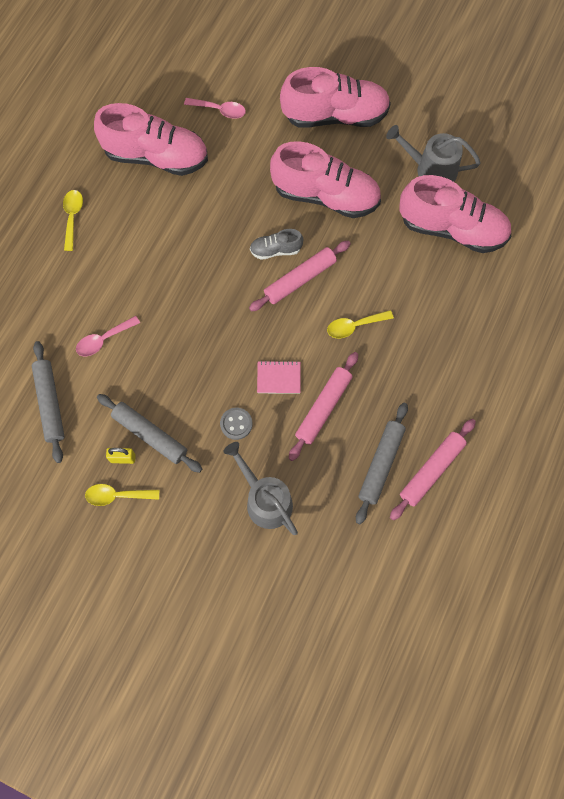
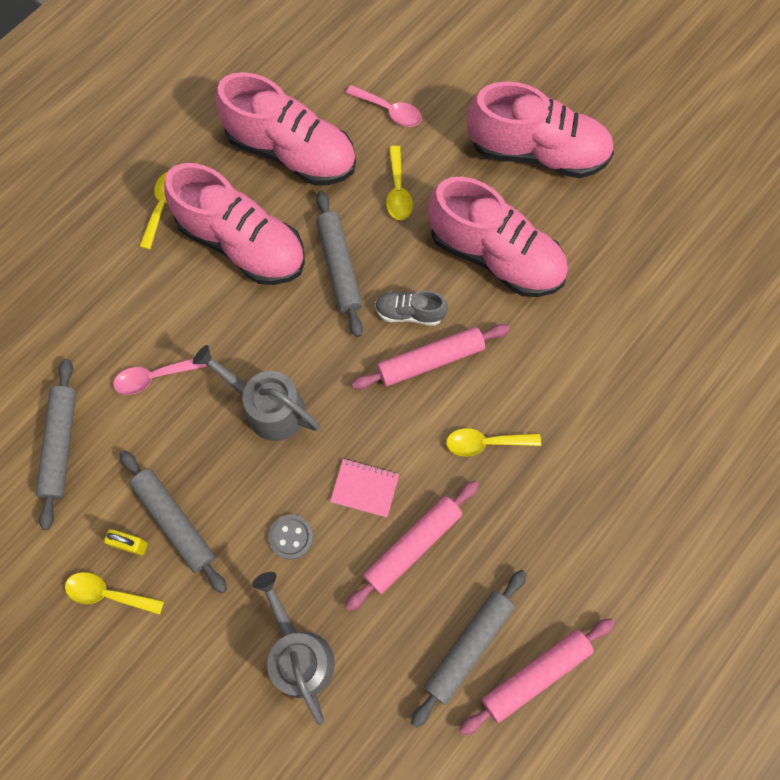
camera: 15 degrees right, 0 degrees up
(215, 230) = (339, 267): none -> grey rolling pin
(242, 166) = (398, 191): none -> yellow spoon
(430, 169) = (645, 254): grey watering can -> grey watering can (268, 408)
(452, 229) = (653, 342): pink shoe -> pink shoe (242, 243)

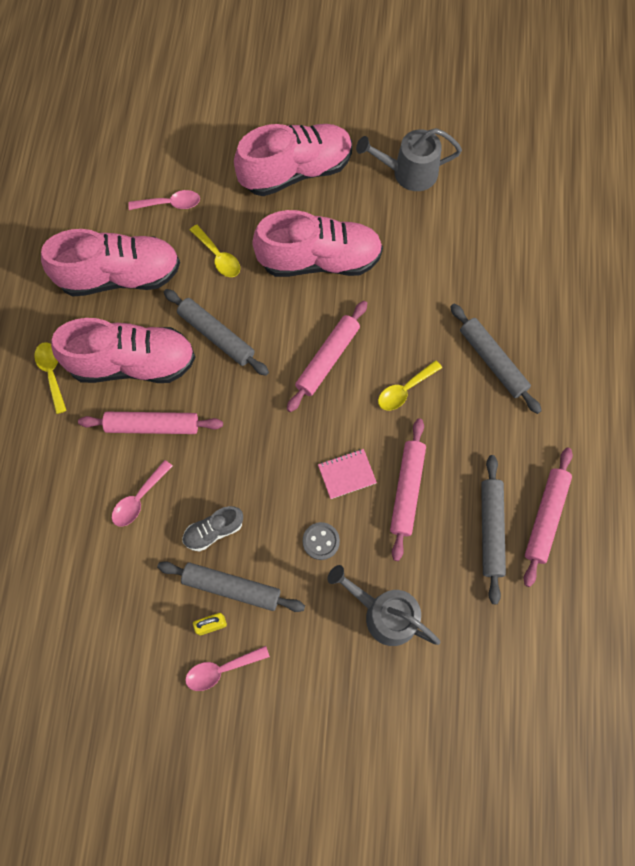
camera: 35 degrees left, 0 degrees up
(61, 445) = (106, 592): grey rolling pin -> grey rolling pin (493, 361)
(108, 594) = (221, 669): yellow spoon -> pink spoon
(217, 316) = (153, 426): none -> pink rolling pin
(268, 408) = (238, 465): grey watering can -> grey watering can (408, 173)
(409, 313) = (289, 336): grey shoe -> grey shoe (213, 531)

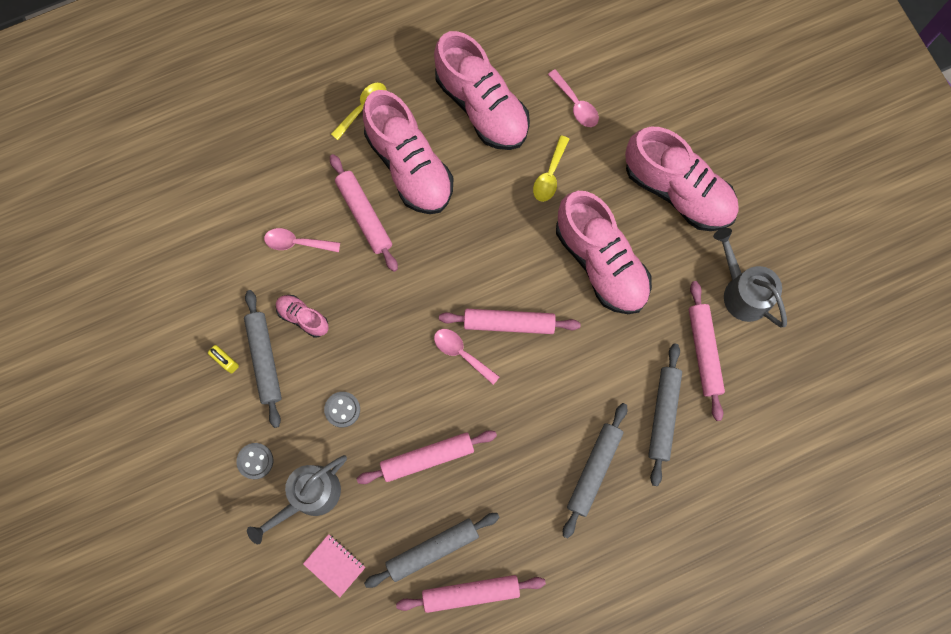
camera: 60 degrees right, 5 degrees up
(213, 531) = (303, 317): grey shoe -> pink shoe
(216, 335) = (475, 217): grey rolling pin -> grey rolling pin (663, 414)
(221, 669) = (196, 390): pink spoon -> pink spoon (461, 353)
(323, 647) = (255, 461): none -> grey button
(347, 474) = (413, 398): pink notebook -> pink notebook (335, 565)
(384, 614) = (309, 496): grey watering can -> grey watering can turned 135 degrees counterclockwise
(405, 390) = (519, 406): yellow spoon -> none
(441, 226) = (704, 352): none -> pink rolling pin

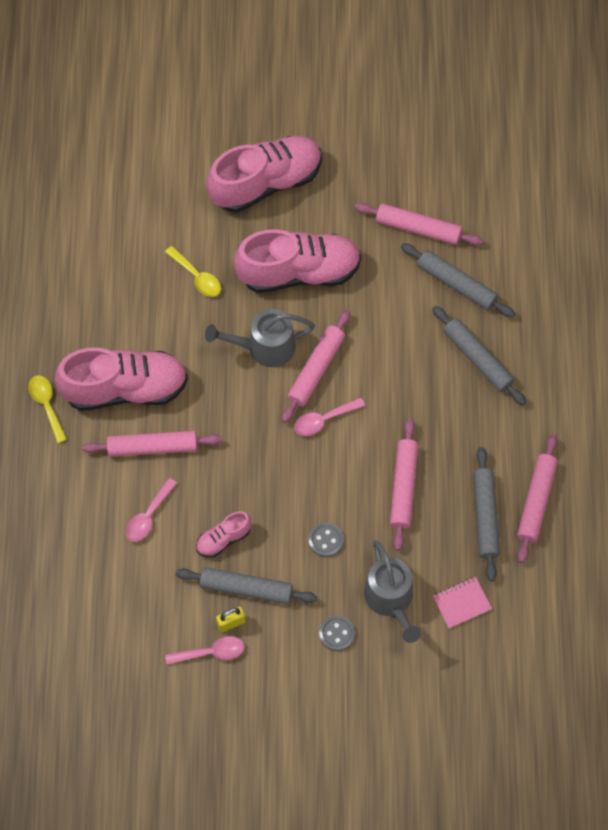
camera: 65 degrees left, 10 degrees down
(482, 106) = (100, 304): pink shoe -> none
(575, 104) = (141, 226): pink spoon -> pink spoon (211, 652)
(742, 292) = (381, 175): grey watering can -> grey watering can (264, 347)

